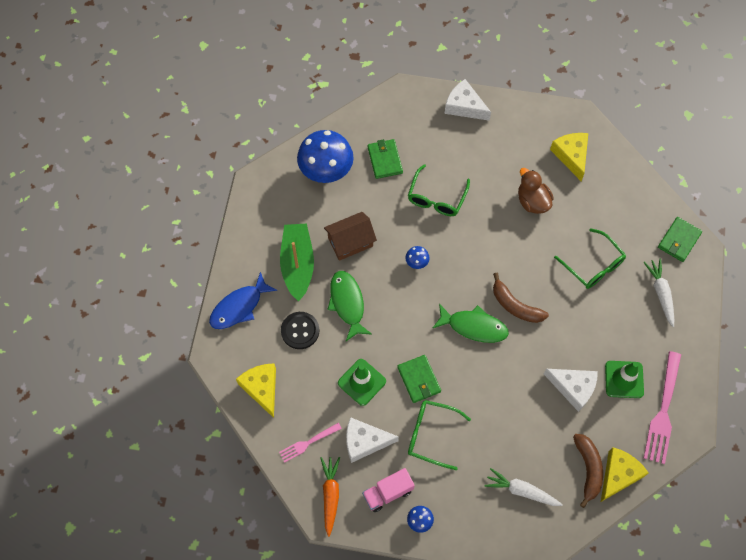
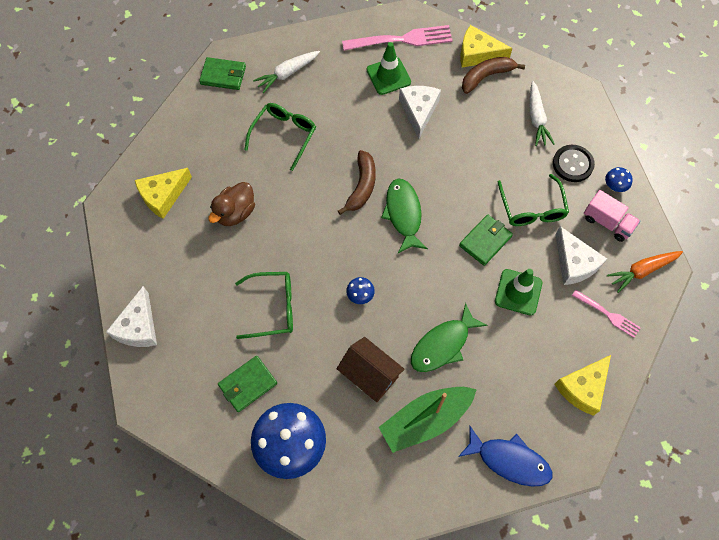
camera: 115 degrees left, 0 degrees up
(300, 331) = (499, 379): black button -> black button (572, 164)

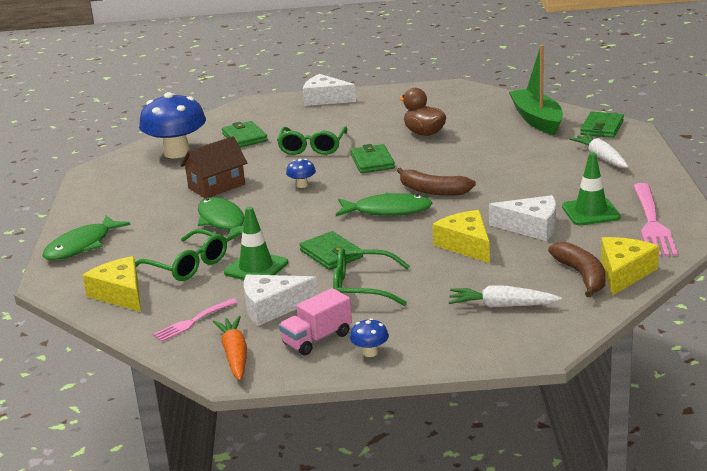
camera: 105 degrees right, 40 degrees down
(163, 196) = (455, 105): yellow cheese -> yellow cheese (466, 245)
(284, 135) = (513, 155): green glasses -> green glasses (187, 265)
(304, 245) = (372, 162): none -> green wallet
(425, 420) = (153, 209): green boat -> green boat (537, 120)
(509, 460) = (82, 246): blue fish -> green fish
(572, 164) = (418, 324): black button -> none

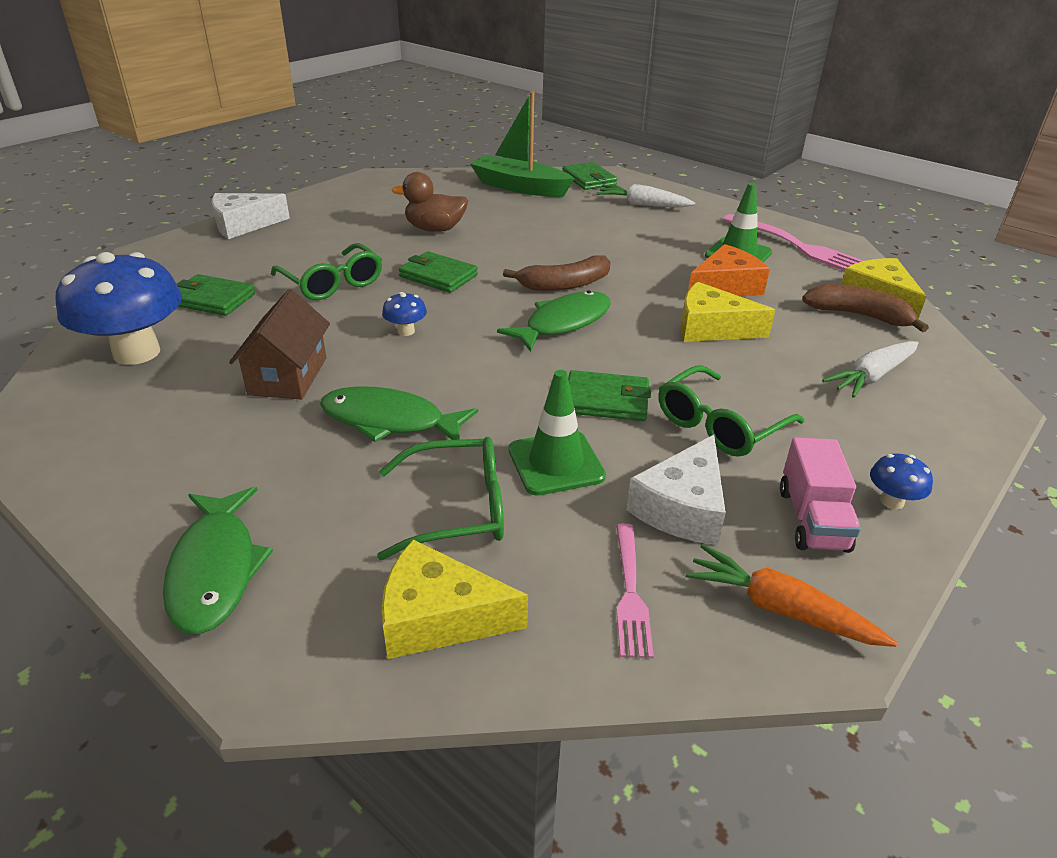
camera: 50 degrees left, 10 degrees up
(531, 227) = (725, 287): white cheese -> orange cheese

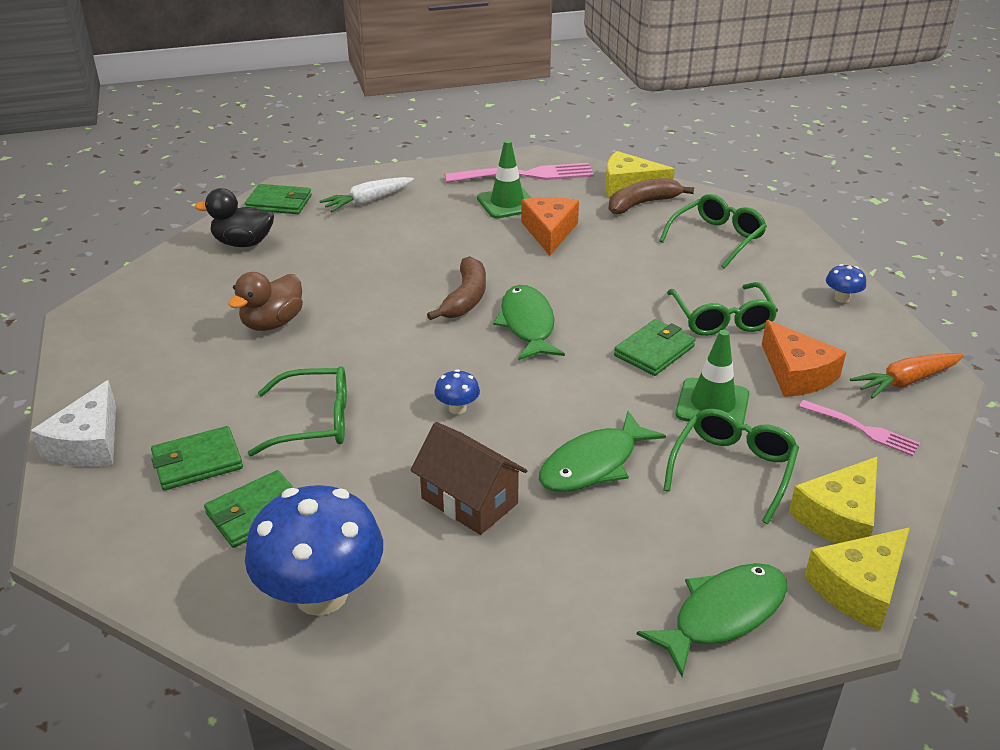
camera: 55 degrees left, 0 degrees up
(215, 570) = (723, 615): green fish -> green fish turned 60 degrees counterclockwise
(438, 276) = (373, 356): green wallet -> green wallet (197, 462)
(519, 187) = (243, 243): green boat -> black duck
(682, 507) = (796, 373): white cheese -> orange cheese
(711, 328) = (601, 265): yellow cheese -> yellow cheese (859, 587)
(812, 519) = (839, 333): pink truck -> none
(871, 377) = (717, 238): white carrot -> green glasses

